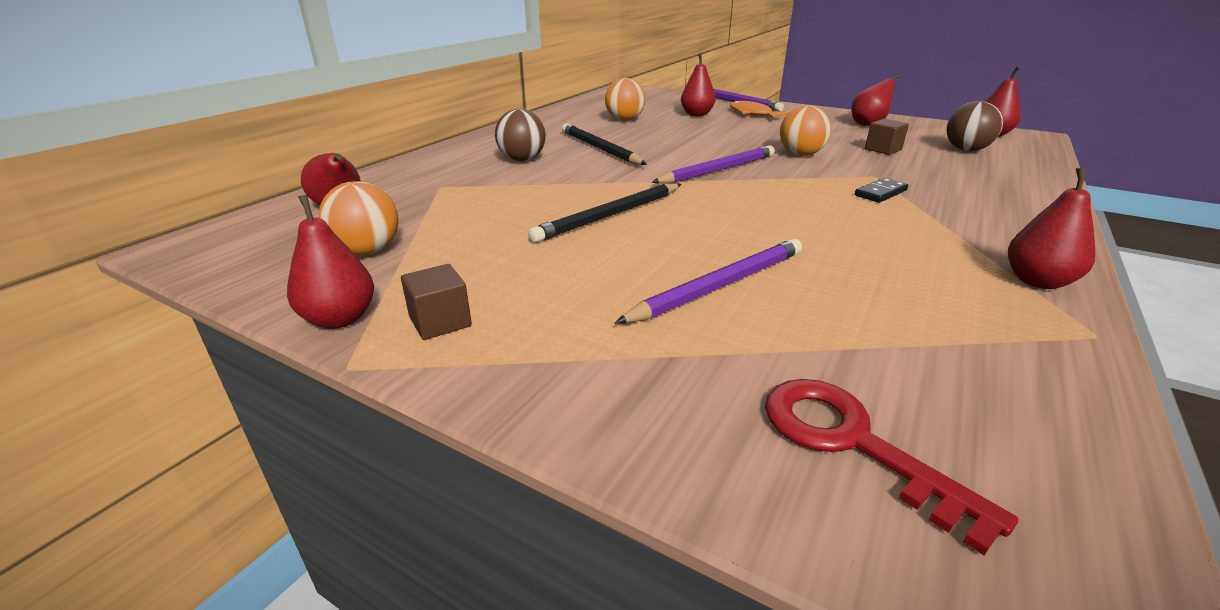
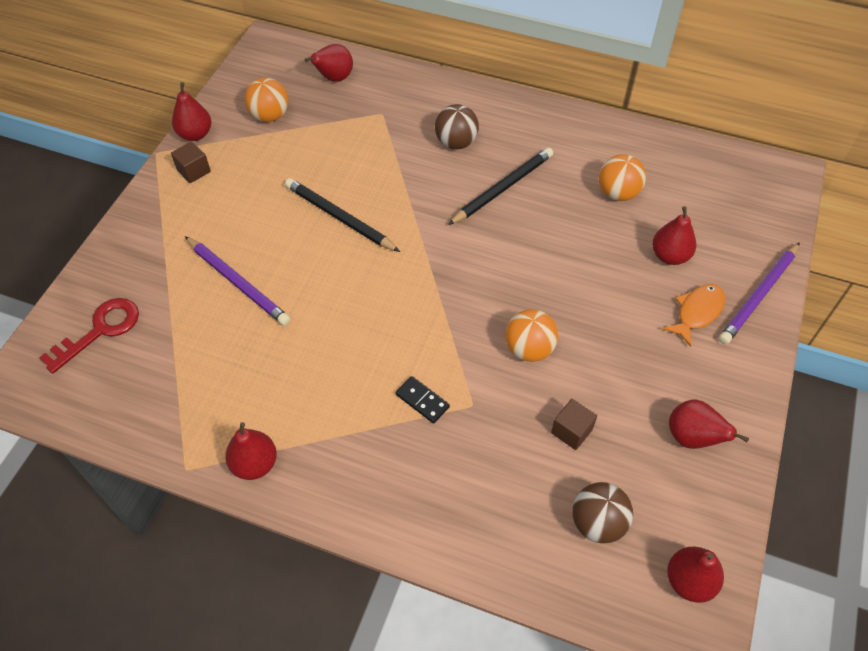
camera: 80 degrees right, 25 degrees up
(718, 170) = (460, 279): purple pencil -> none

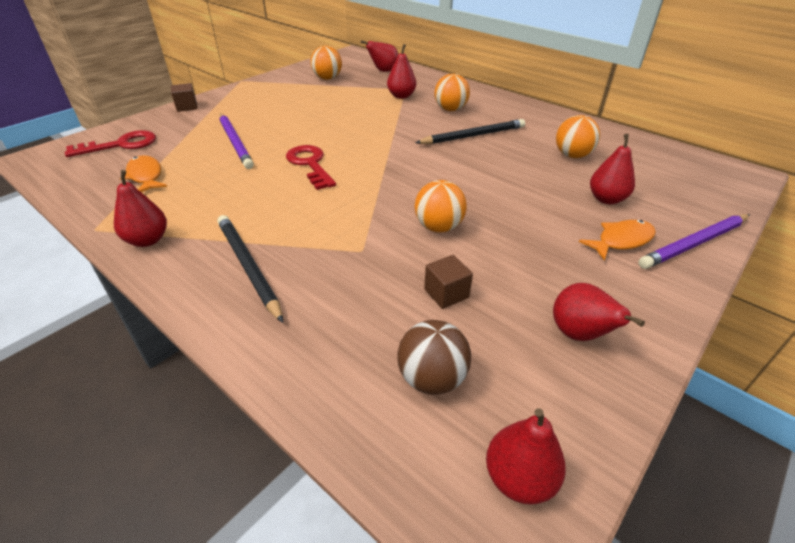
camera: 20 degrees right, 15 degrees down
(175, 373) = (145, 176): none -> orange fish
(194, 171) = (256, 91): brown cube -> brown cube (187, 107)
(195, 134) = (272, 78): red pear -> red pear (401, 96)
(340, 217) = (336, 127): black pencil -> black pencil (249, 267)
(349, 295) = (310, 164): none -> red key
(422, 401) = (319, 236): black domino -> none
(456, 143) = (450, 109): brown ball -> orange ball

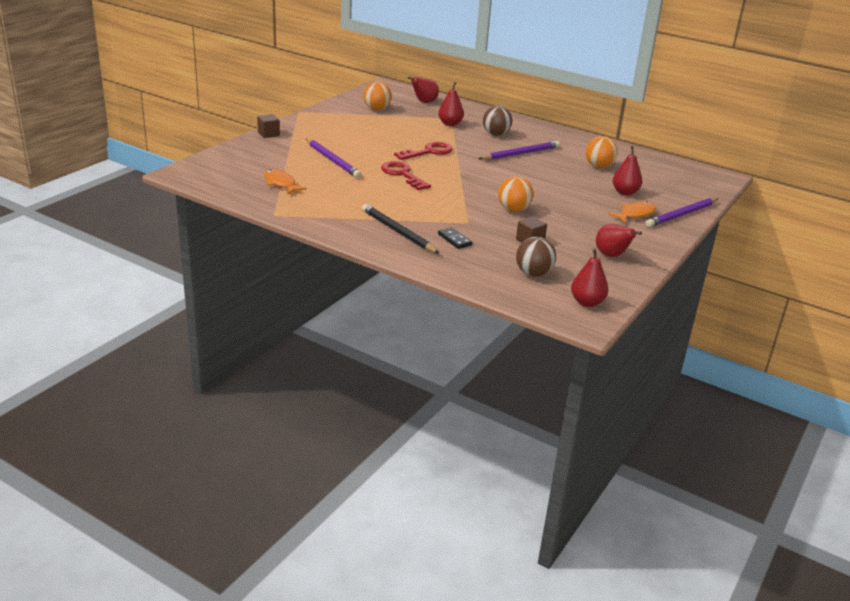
camera: 10 degrees left, 10 degrees down
(121, 145) = (240, 163): red key -> red key (428, 152)
(147, 240) = (318, 220): red pear -> none
(327, 287) = (454, 240): none -> black domino
(450, 109) = (496, 134): orange ball -> brown ball
(473, 136) = (520, 154): black pencil -> purple pencil

